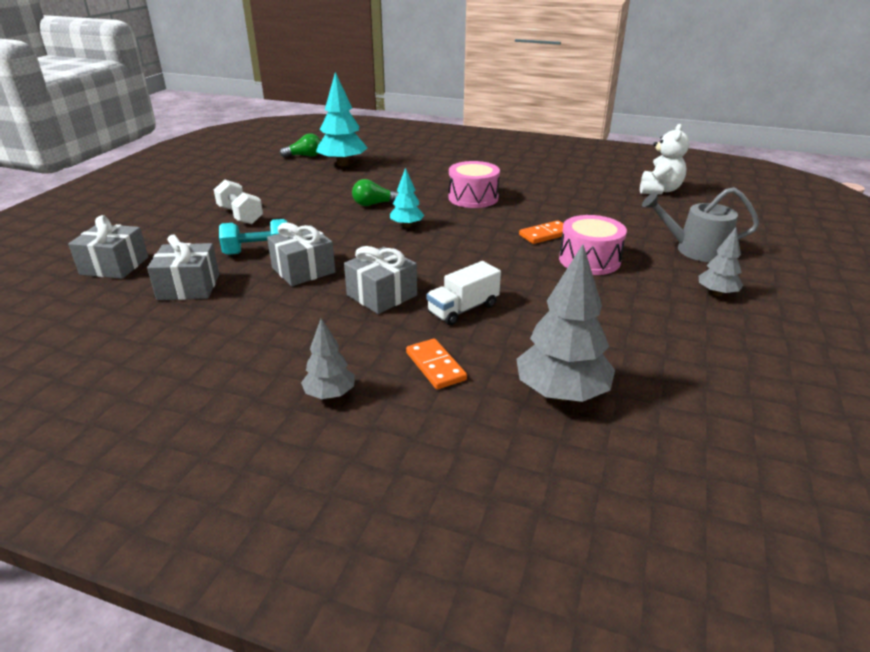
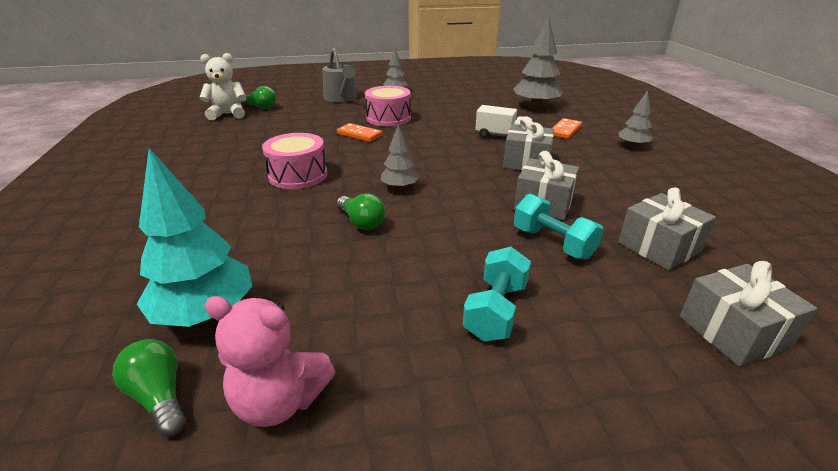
camera: 120 degrees left, 0 degrees up
(240, 215) = (496, 311): white dumbbell -> turquoise dumbbell
(270, 170) = (279, 401): none -> pink teddy bear
(407, 225) = (399, 187): turquoise tree -> grey tree
(678, 205) = (261, 107): none -> green light bulb

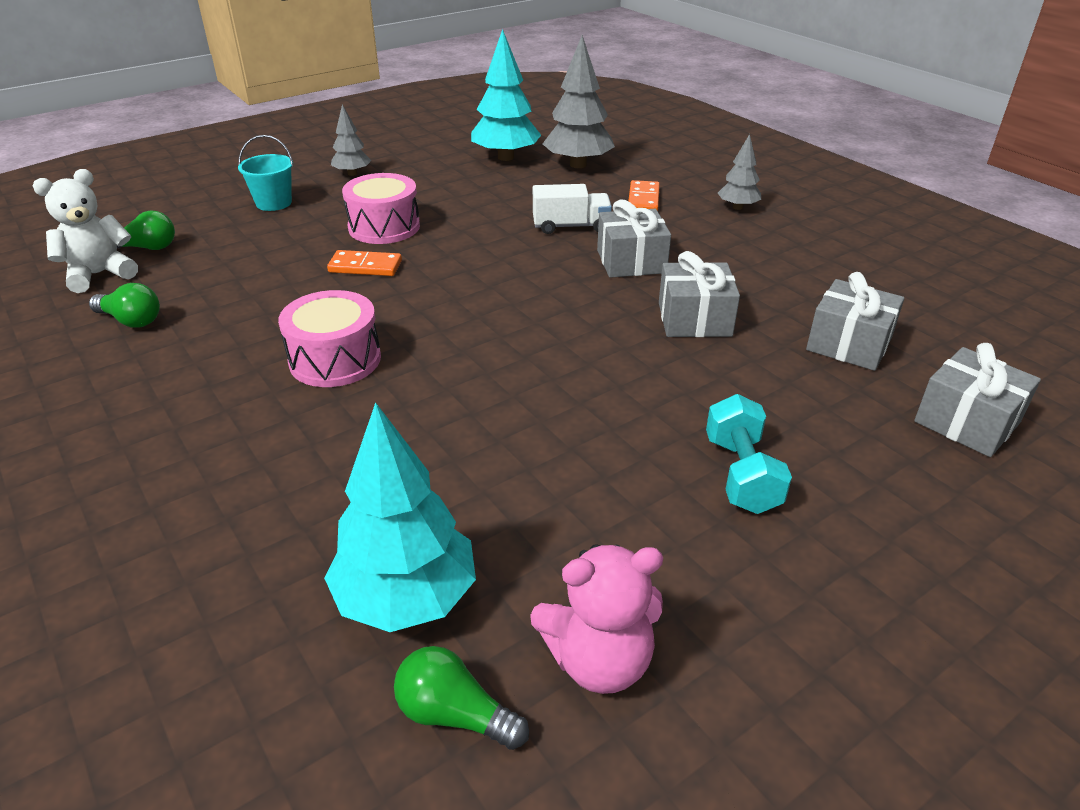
camera: 25 degrees left, 5 degrees up
(341, 98) = (274, 203): grey watering can -> turquoise bucket
(361, 222) = (494, 408): green light bulb -> green light bulb (131, 320)
(399, 187) = (499, 342): grey tree -> none
(492, 96) = (506, 157): none -> turquoise tree
(553, 243) = (741, 371): turquoise dumbbell -> none

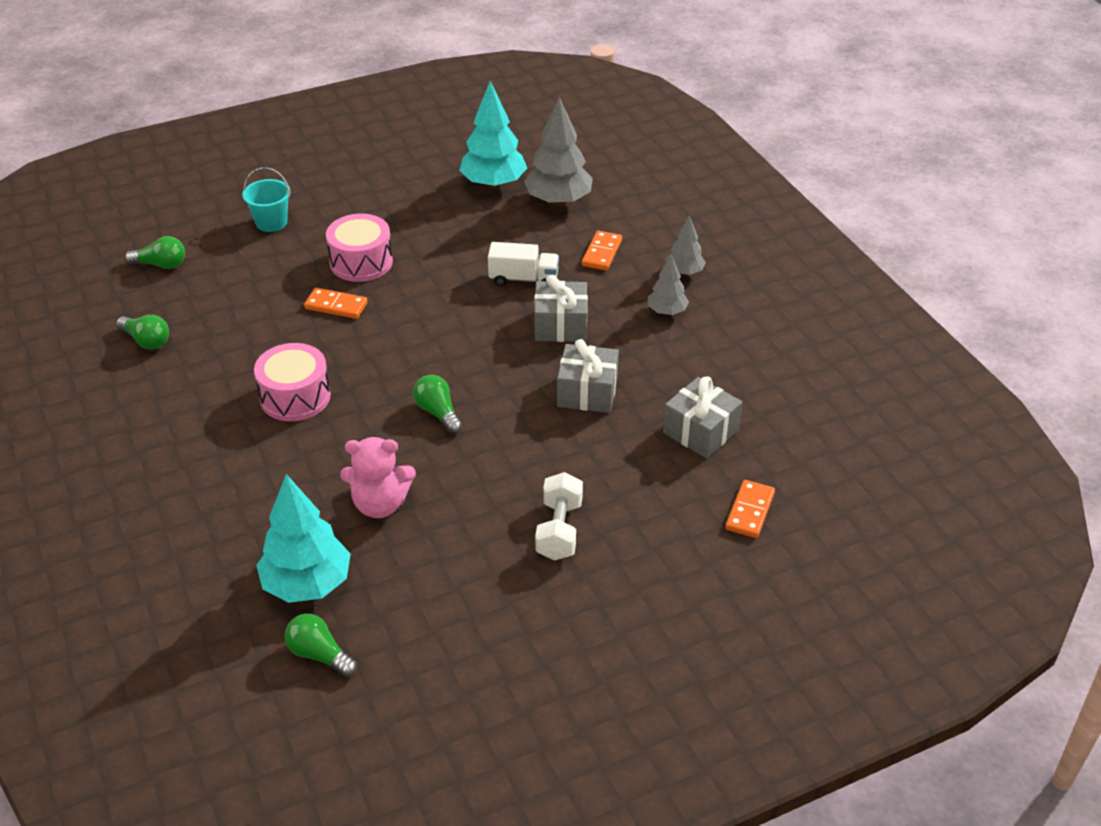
camera: 10 degrees right, 5 degrees up
(99, 274) = (123, 290): white teddy bear -> none
(352, 173) = (346, 191): grey tree -> grey tree (666, 311)
(523, 358) = (438, 412): none -> green light bulb
(599, 660) = (413, 638): pink teddy bear -> pink teddy bear (380, 504)
(741, 474) = (559, 530): turquoise dumbbell -> white dumbbell
(966, 422) = (750, 511): grey gift -> orange domino

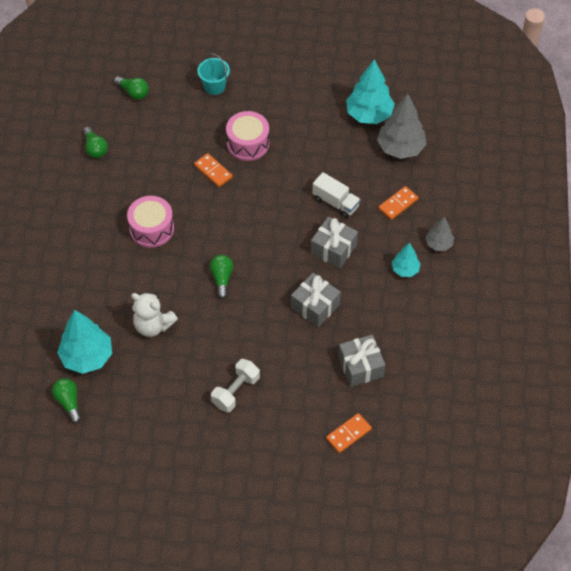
camera: 30 degrees right, 15 degrees up
(380, 504) = (153, 325): pink teddy bear -> white teddy bear
(666, 311) = (405, 269): grey tree -> turquoise tree

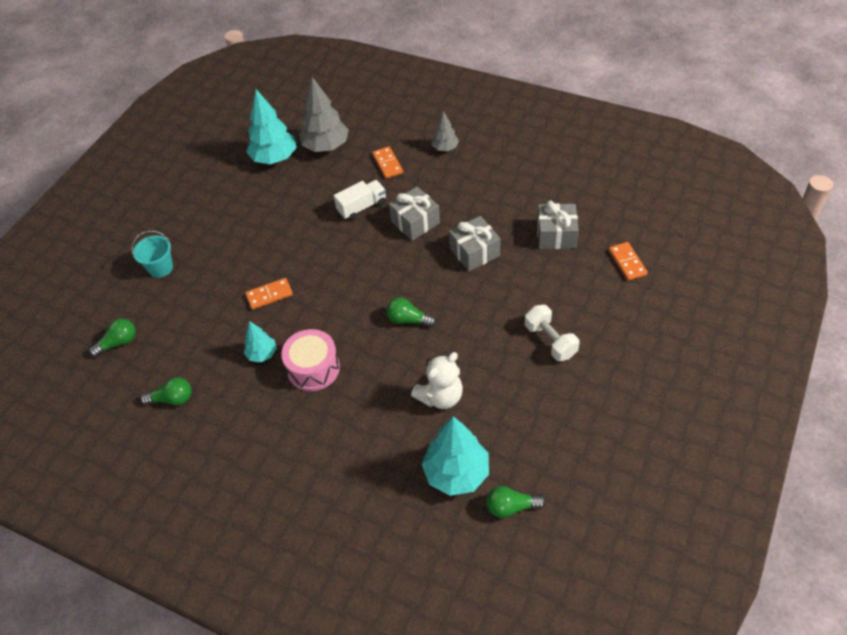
camera: 65 degrees left, 5 degrees down
(248, 143) = (251, 257): pink drum -> none
(405, 269) = (462, 177): turquoise tree -> turquoise tree (262, 354)

